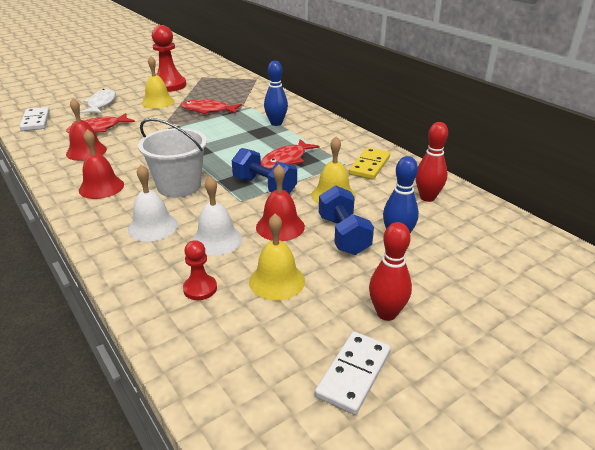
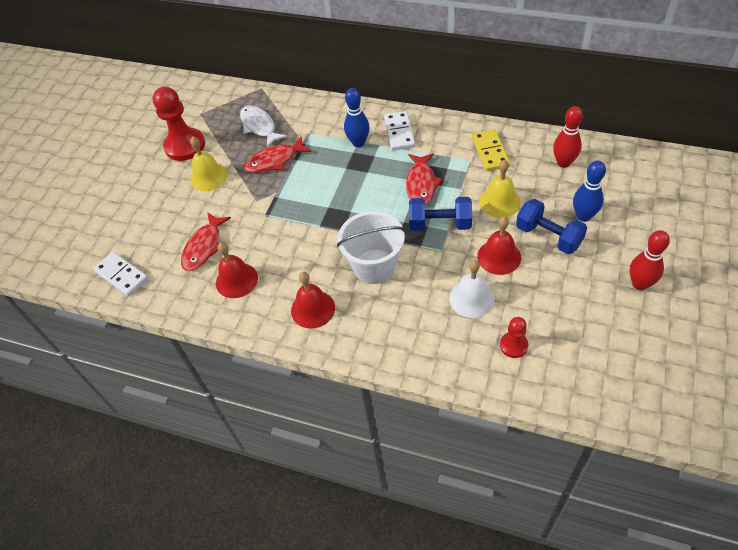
camera: 30 degrees left, 20 degrees up
(101, 104) = (153, 212): white fish -> white fish (259, 126)
(153, 227) = (411, 318): white bell -> none
(277, 281) = (552, 305): yellow bell -> none
(354, 374) = (666, 339): white domino -> white domino (399, 132)

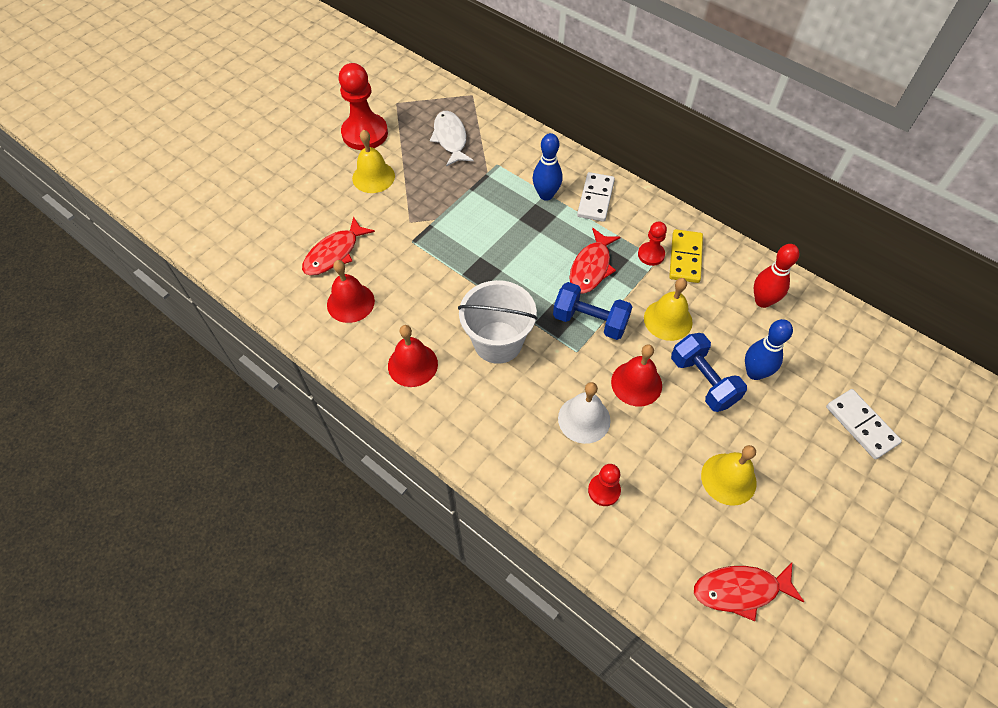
camera: 15 degrees right, 5 degrees up
(121, 275) = (241, 254): white domino -> white domino (861, 425)
(274, 160) = (448, 183): red fish -> red fish (740, 590)
(463, 159) = (651, 255): none -> red pawn
(603, 300) = (728, 479): none -> yellow bell
(640, 284) = (779, 477): red bowling pin -> none

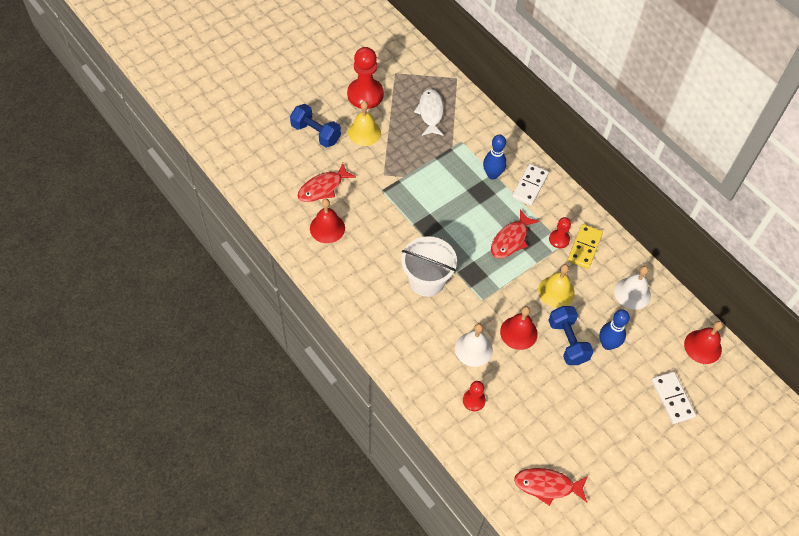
camera: 10 degrees right, 0 degrees up
(412, 364) = (362, 283): red bell -> red bell (702, 346)
(590, 321) = (498, 280): blue dumbbell -> blue dumbbell (316, 133)
(728, 479) = (563, 413): yellow bell -> none
(762, 301) = (632, 293): red bowling pin -> white bell

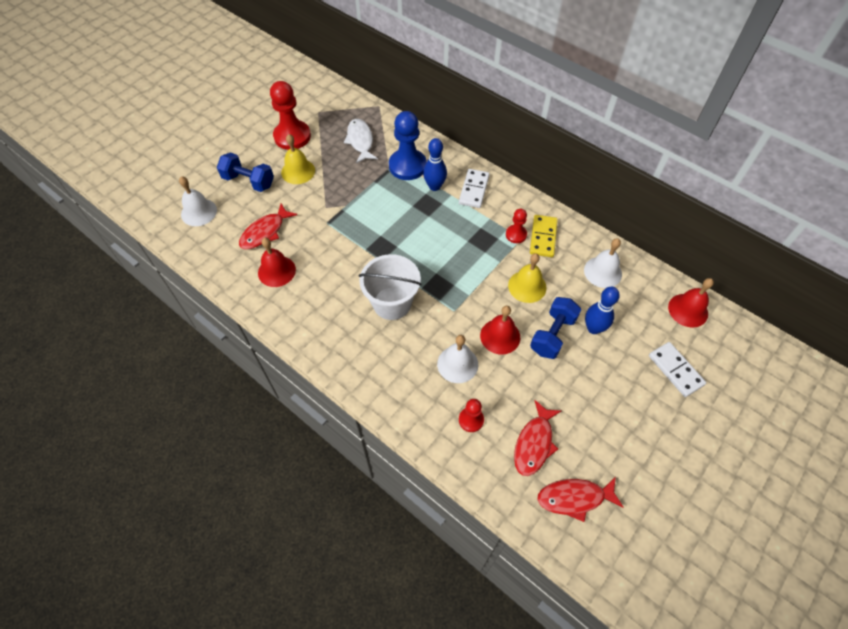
camera: 10 degrees left, 0 degrees up
(265, 155) = (199, 212): none -> white bell
(471, 148) = (407, 166): none -> blue pawn
(511, 239) = (468, 244): red fish -> red fish (534, 443)
(567, 342) = (552, 335): blue dumbbell -> blue dumbbell turned 60 degrees clockwise

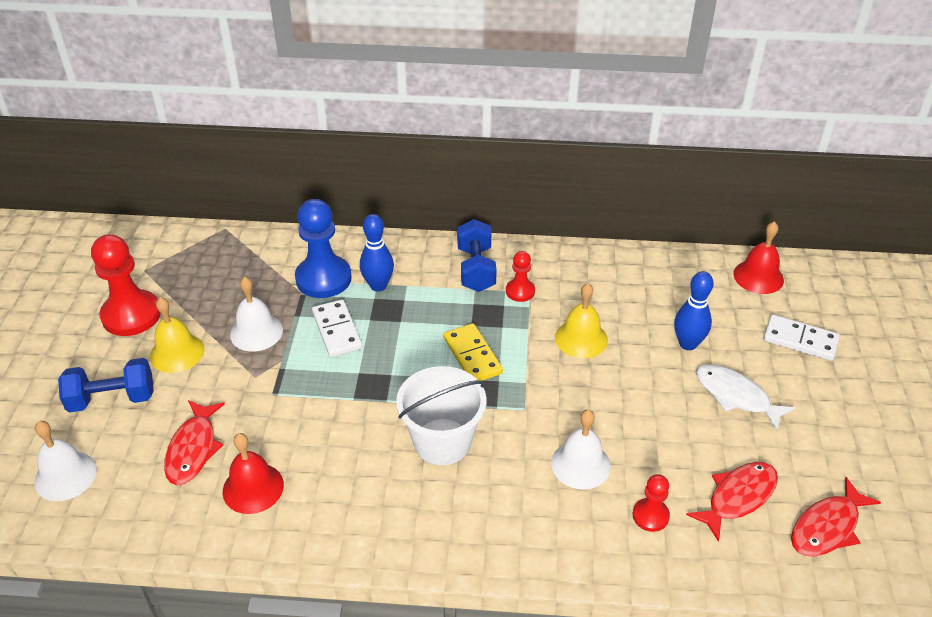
camera: 35 degrees left, 15 degrees down
(360, 141) = (235, 278): white fish -> white fish (736, 396)
(474, 190) = (429, 267): white domino -> white domino (337, 330)
(500, 336) = (600, 407): red bell -> none
(534, 443) = (738, 497): red fish -> red fish turned 120 degrees counterclockwise
(543, 237) = (552, 279): yellow domino -> yellow domino (472, 356)
(552, 335) = (653, 374): blue dumbbell -> blue dumbbell (476, 269)
(602, 272) = (645, 283): white bell -> white bell (256, 332)

